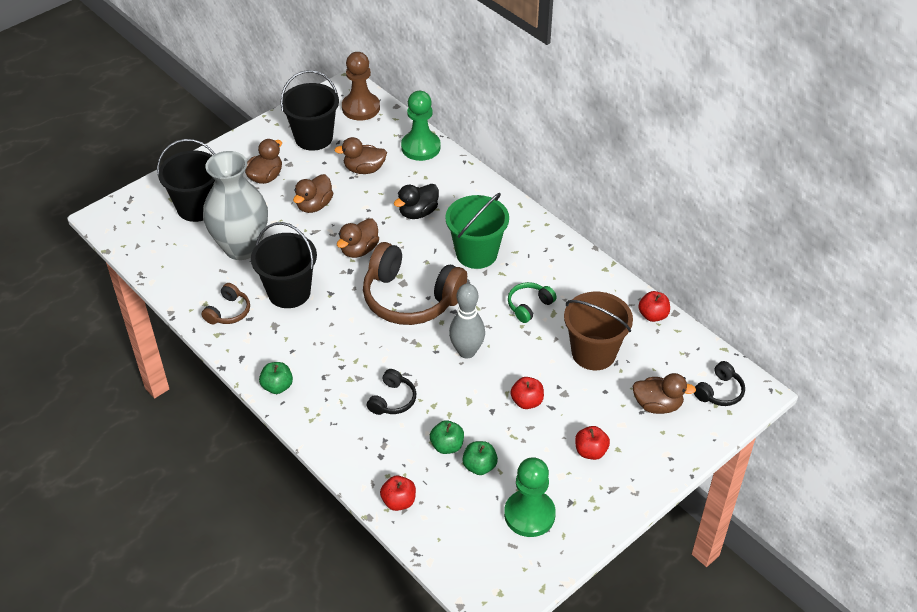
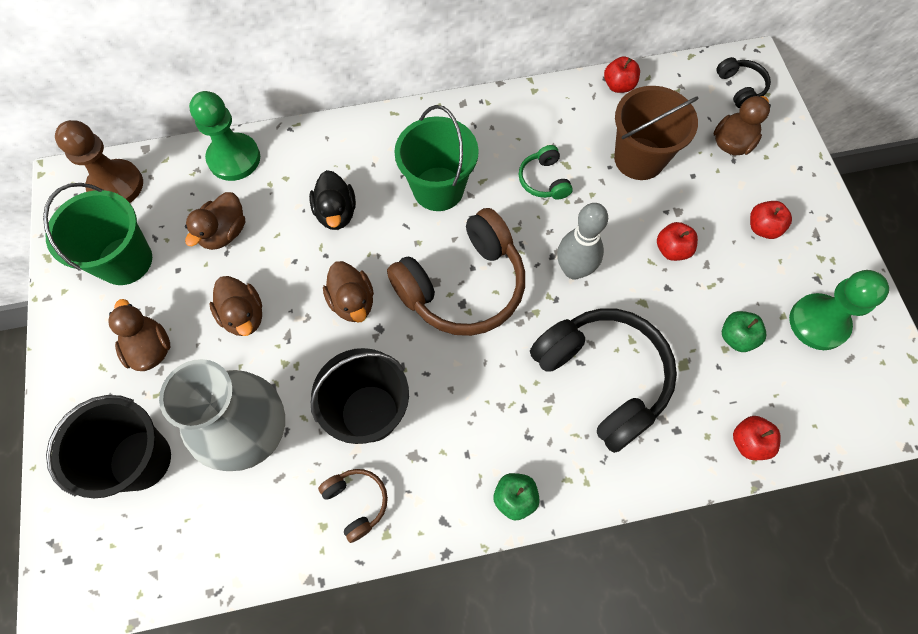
camera: 60 degrees left, 20 degrees up
(314, 138) = (125, 261): black bucket -> green bucket
(392, 400) = (603, 378): black headphones -> black headphones, size x2.16
(447, 446) = (694, 355): green apple -> none

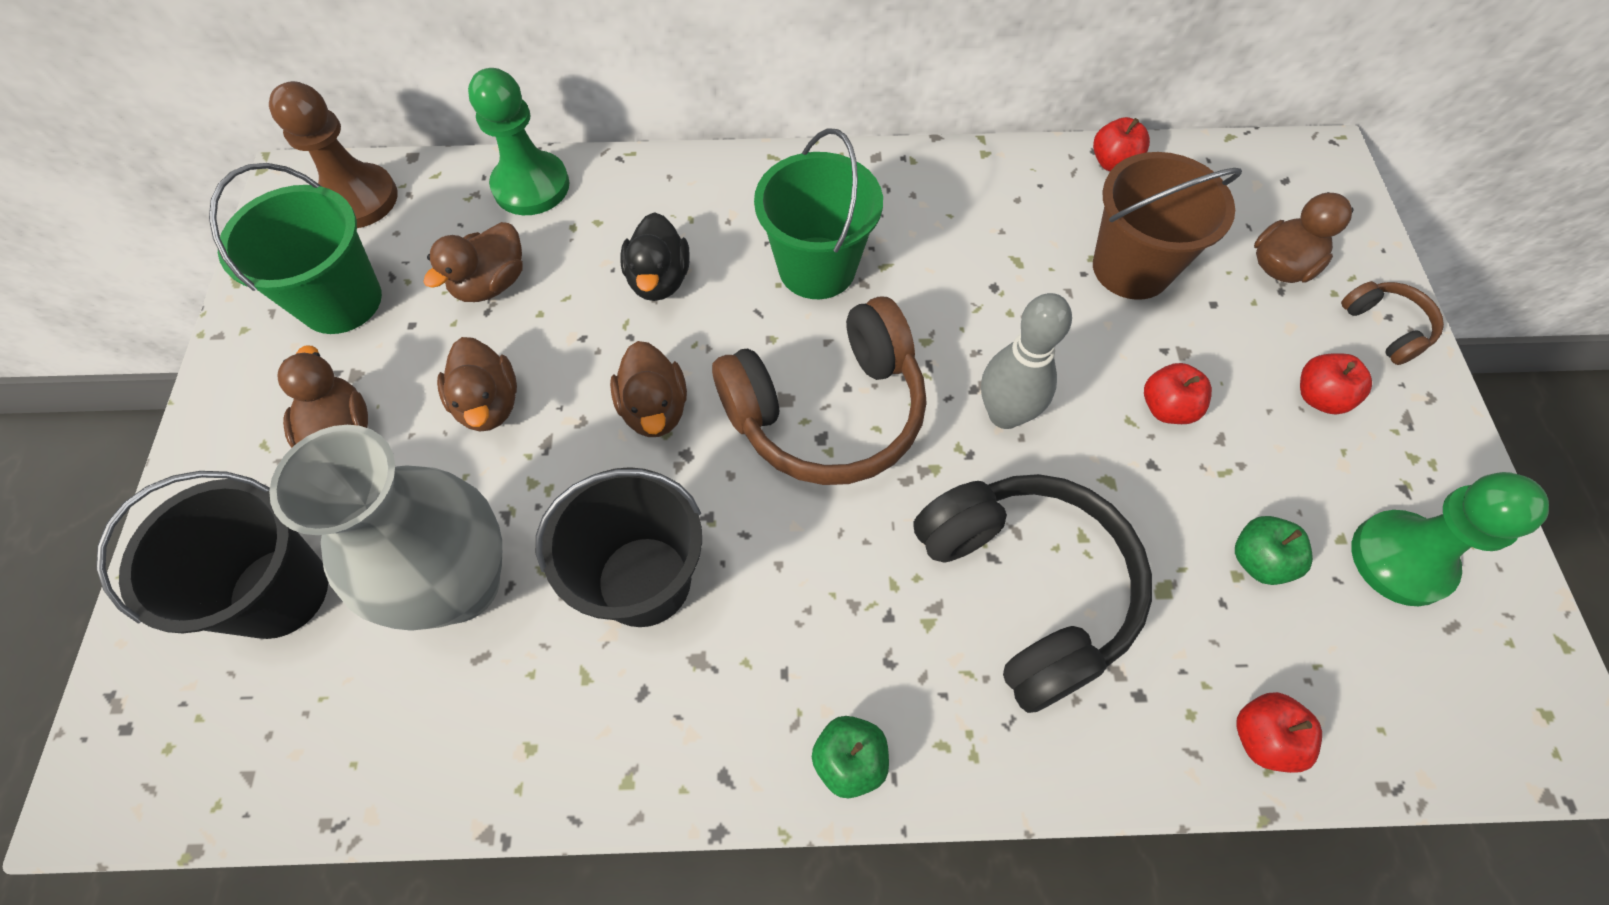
camera: 10 degrees right, 5 degrees down
(356, 502) = (591, 720): brown headphones -> brown headphones (1385, 328)
(544, 180) = (979, 278): green headphones -> none
(740, 87) = (1302, 190): black headphones -> none

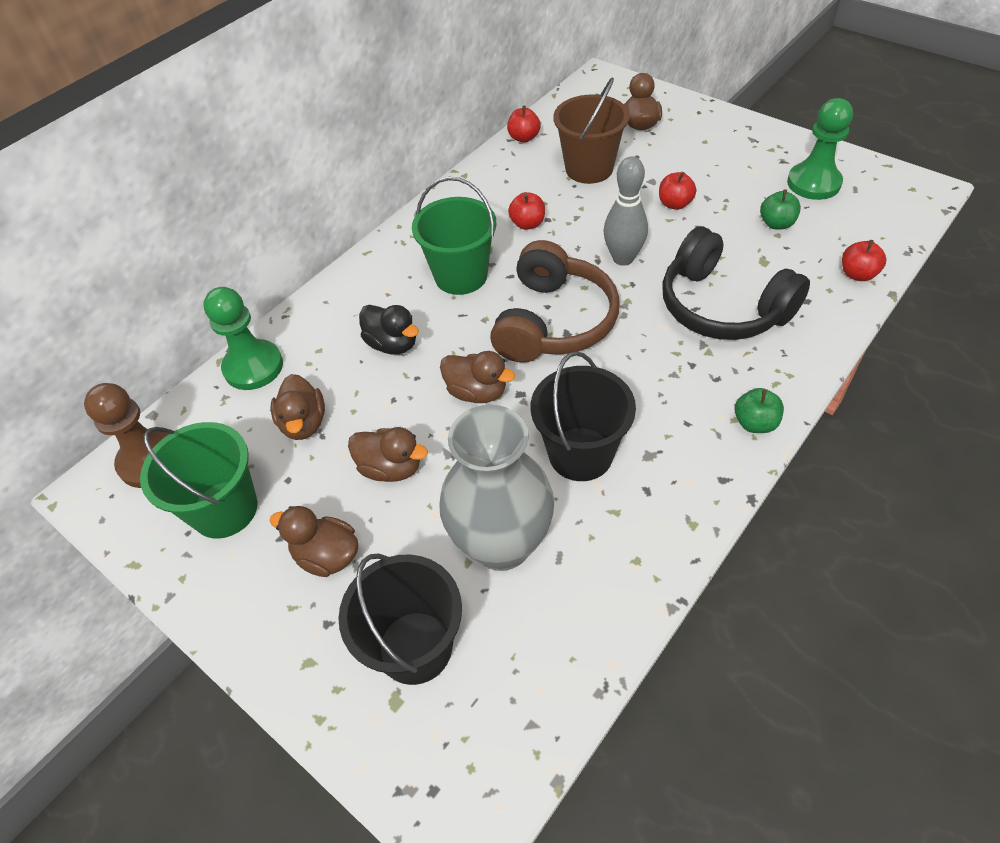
camera: 45 degrees left, 10 degrees down
(1026, 589) = (722, 306): black headphones -> black headphones turned 150 degrees counterclockwise
(1319, 397) = (716, 156): red apple -> red apple (527, 224)
(1385, 328) = (703, 116): brown headphones -> none

